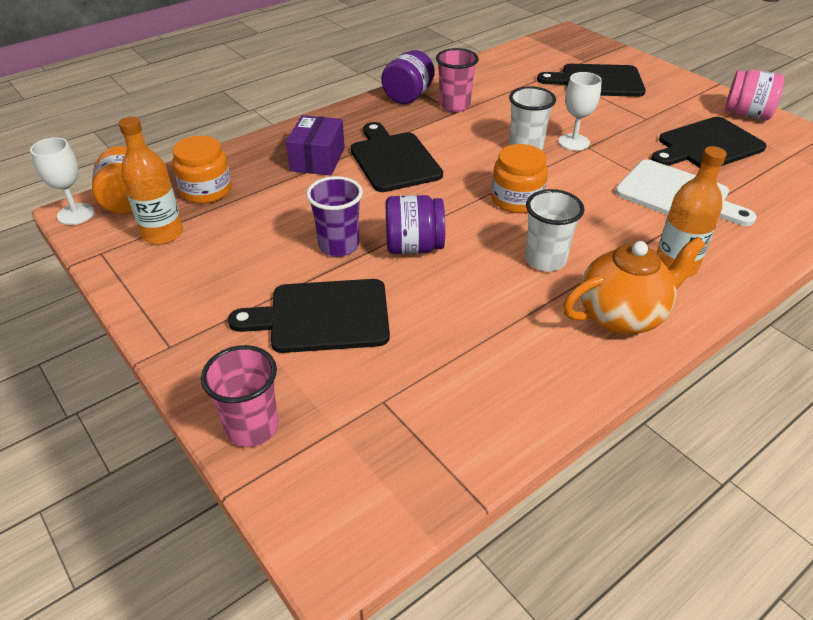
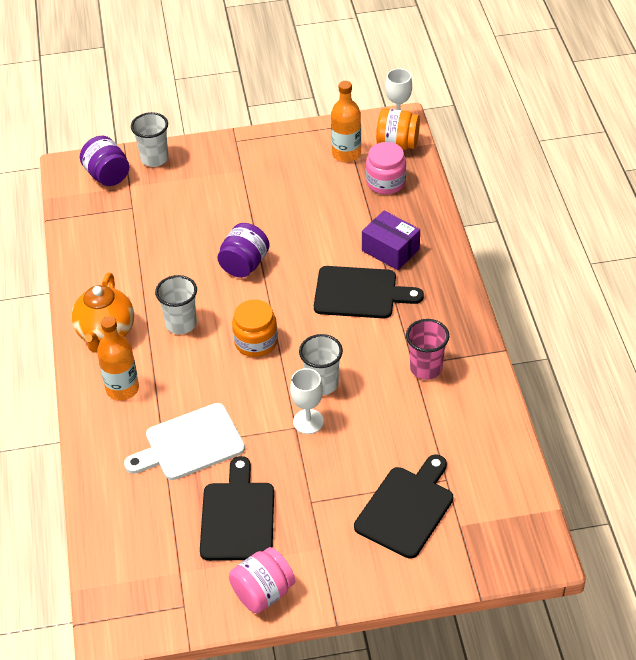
camera: 120 degrees right, 5 degrees up
(206, 191) = (386, 182): orange jar -> pink jar
(252, 427) = (154, 159): pink cup -> white cup
(322, 316) = (212, 203): black cutting board -> none
(339, 246) = (273, 229): purple cup -> none
(408, 96) = (464, 343): purple jar -> purple jar (107, 175)

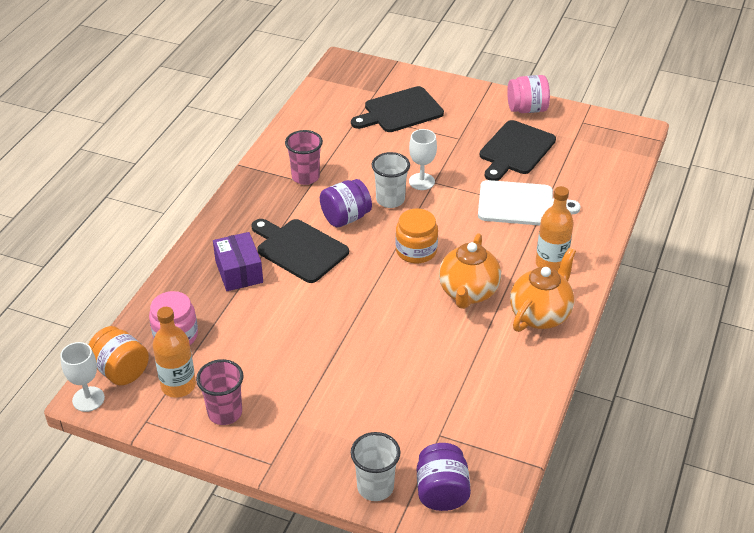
camera: 150 degrees left, 5 degrees down
(181, 324) = (468, 293): white cup -> orange teapot
(244, 264) = (374, 319): purple jar -> purple jar (345, 218)
(296, 153) = (225, 413): none -> pink cup

